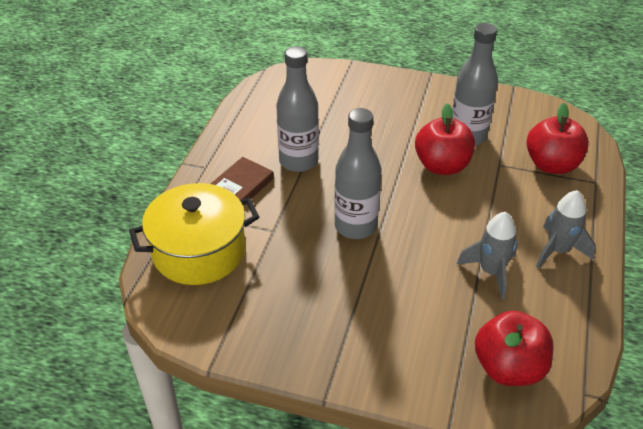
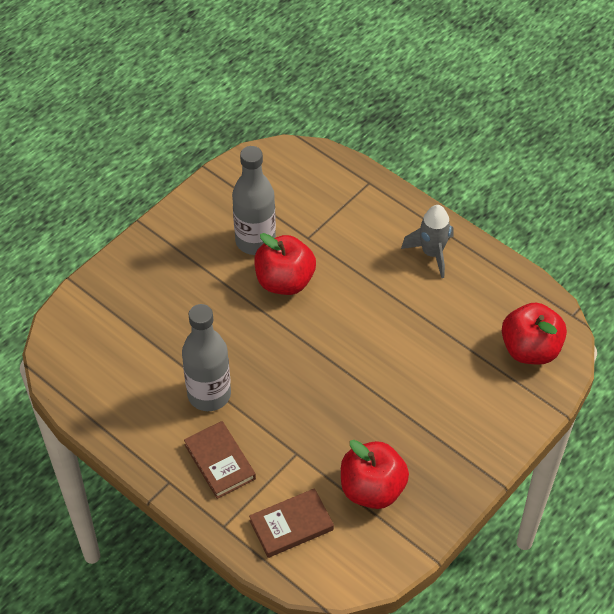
camera: 65 degrees left, 10 degrees up
(199, 251) = (291, 525): yellow pot -> brown book
(355, 226) = (326, 384): grey bottle -> none
(491, 272) = (431, 311): grey rocket -> none
(551, 165) = (331, 200): red apple -> red apple (372, 489)

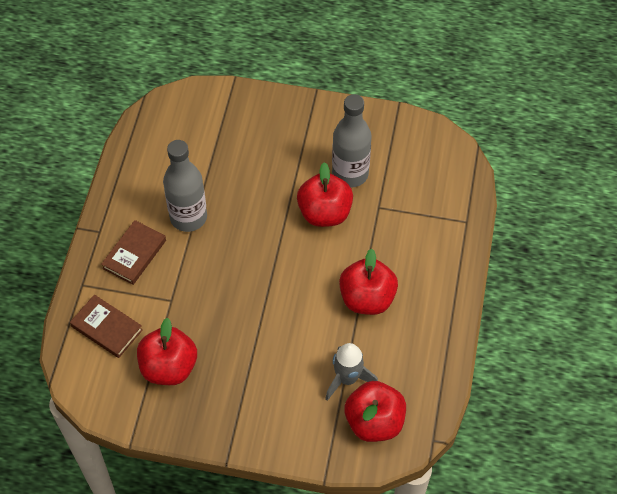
camera: 60 degrees right, 5 degrees up
(400, 293) = (367, 298): none -> red apple
(432, 253) = (424, 302): grey rocket -> grey rocket (347, 378)

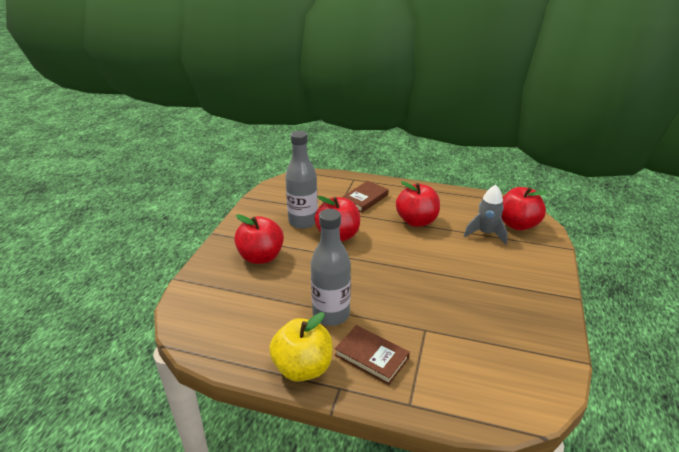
camera: 85 degrees left, 25 degrees down
(107, 328) = (463, 381): brown book -> brown book (364, 199)
(120, 202) = (303, 368): none -> yellow apple
(169, 367) = (498, 332): red apple -> red apple (261, 257)

